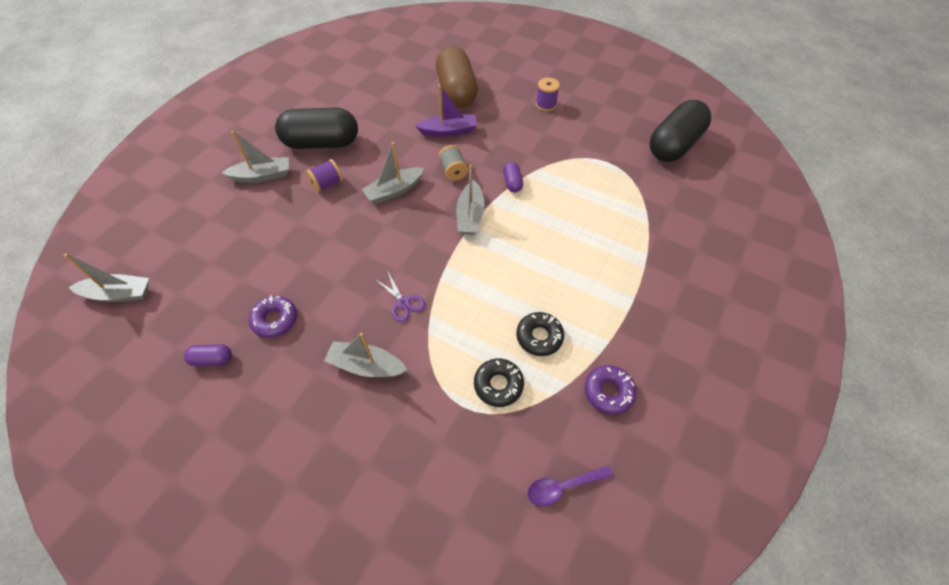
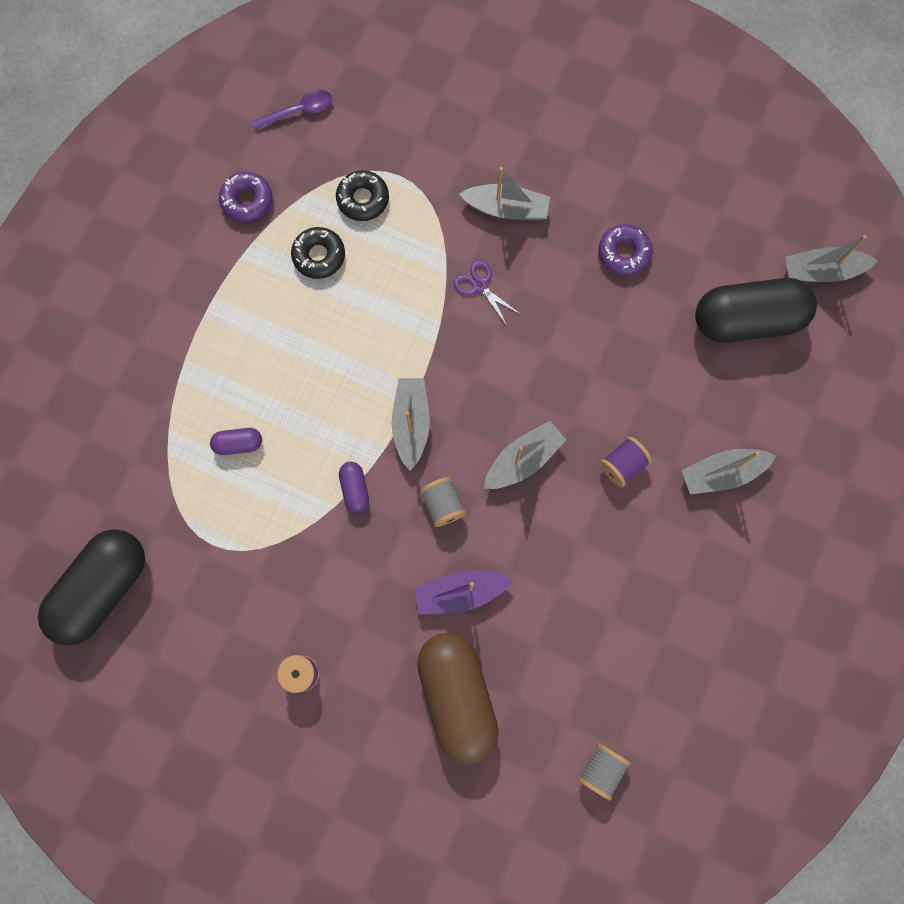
camera: 175 degrees right, 20 degrees up
(212, 359) = (675, 202): purple capsule -> purple capsule (238, 444)
(322, 143) = (655, 549): black capsule -> black capsule (747, 320)
(384, 64) = (601, 769): none -> grey spool

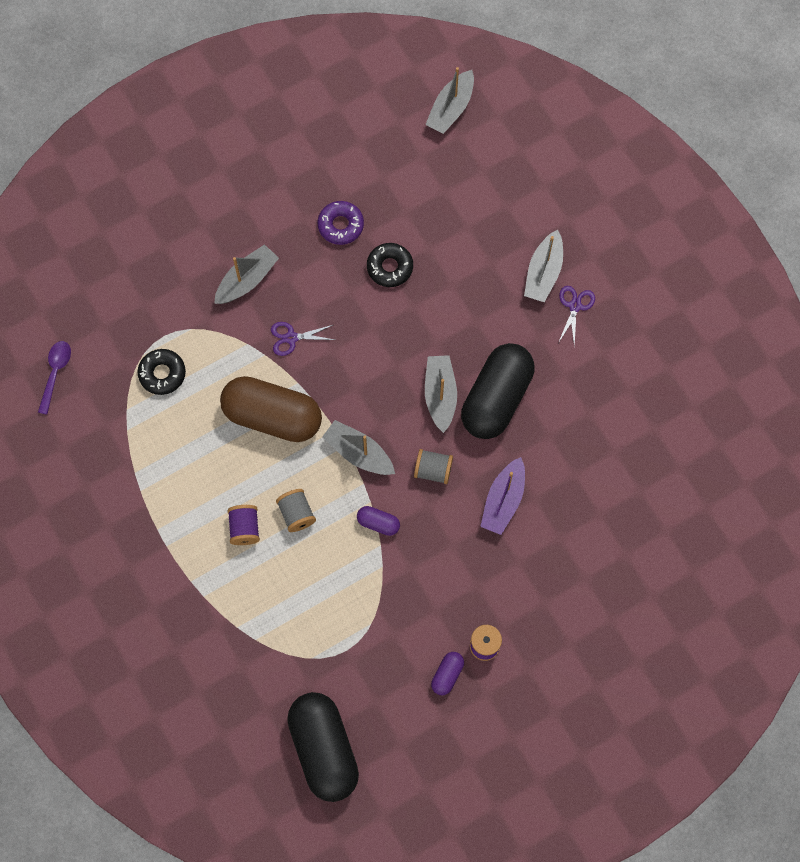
camera: 55 degrees left, 5 degrees down
(238, 444) = (285, 583): purple capsule -> purple capsule (447, 675)
(247, 201) = (99, 457): purple donut -> none
(319, 256) = (183, 434): black donut -> black donut (390, 267)
(457, 696) = (573, 550): brown capsule -> brown capsule (272, 416)
(601, 769) = (686, 488): grey spool -> grey spool (296, 514)
(622, 465) = (491, 332): purple spool -> purple spool (244, 528)
(710, 527) = (575, 306): none -> purple scissors
(747, 320) = (449, 180): black capsule -> black capsule (496, 398)

